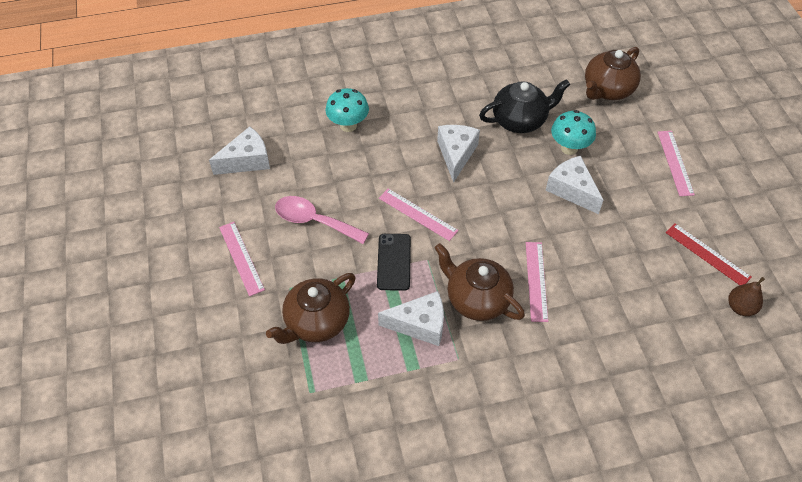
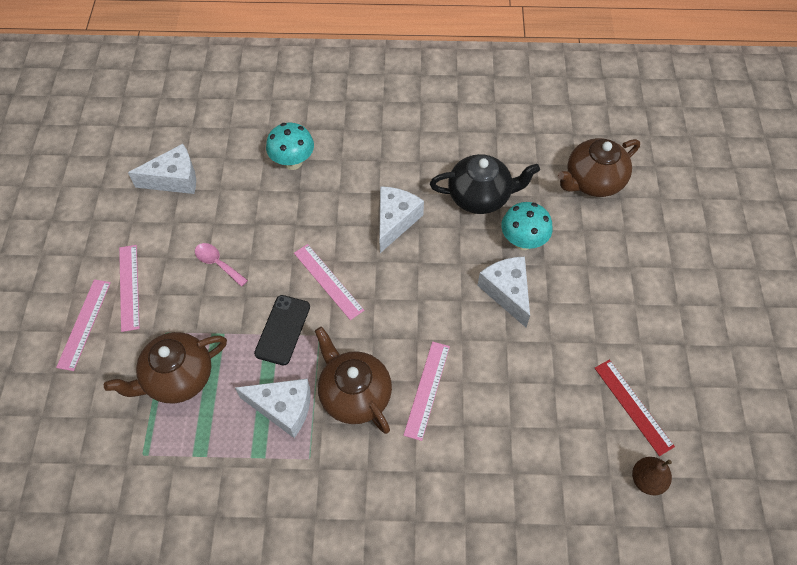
camera: 15 degrees right, 5 degrees up
(314, 221) = (217, 263): pink spoon -> pink spoon, size x0.61
(675, 162) = (638, 286): pink ruler -> pink ruler (84, 324)

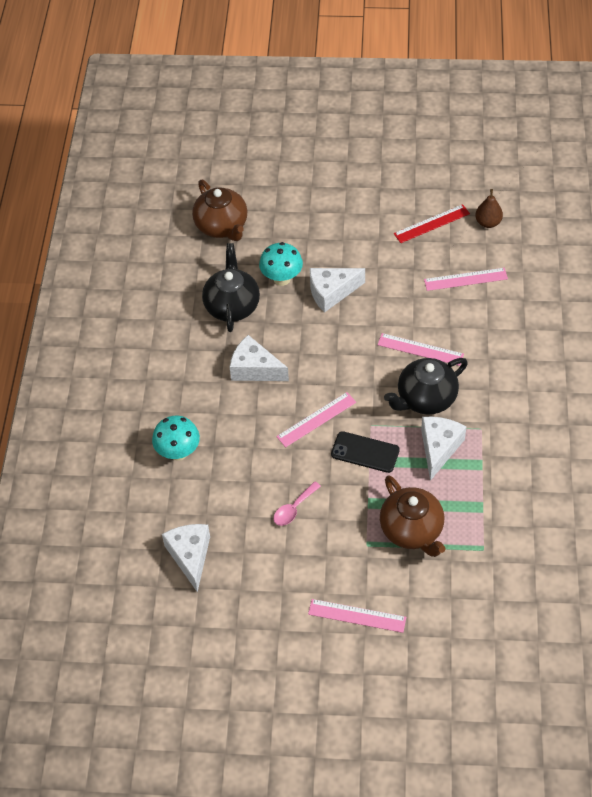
camera: 85 degrees left, 5 degrees down
(129, 287) = (317, 582): pink ruler -> pink ruler (465, 279)
(354, 394) = (425, 398): brown teapot -> black teapot

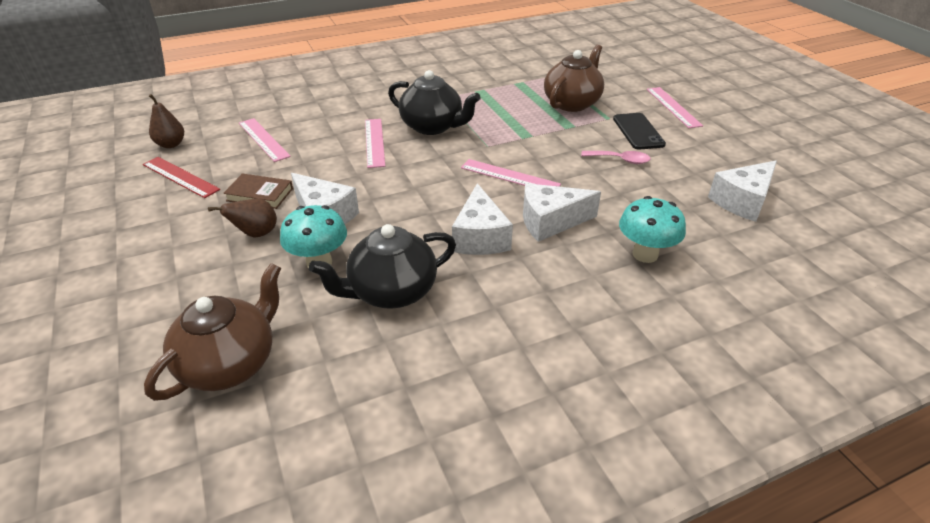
camera: 120 degrees left, 15 degrees down
(332, 254) = (256, 234): none -> brown pear
(365, 452) = (520, 141): black phone -> black phone (638, 131)
(380, 263) = (260, 194): none -> brown book
(439, 448) = (481, 109): white cheese -> white cheese (550, 222)

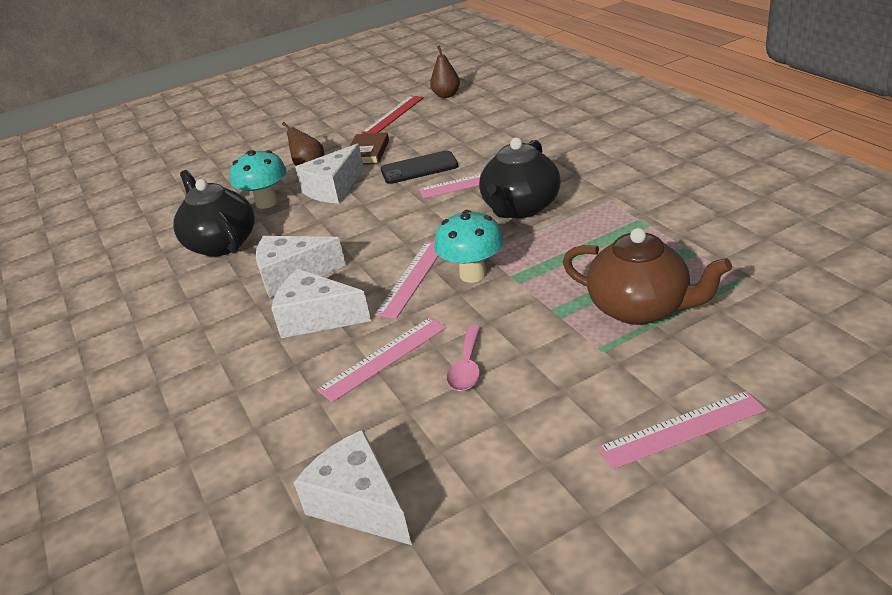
camera: 90 degrees right, 5 degrees down
(230, 363) = (164, 199): brown teapot -> none
(263, 139) = (465, 128): pink ruler -> pink ruler (384, 358)
(550, 222) = (316, 318): white cheese -> white cheese turned 60 degrees counterclockwise
(638, 131) = (564, 384): black phone -> black phone (419, 168)
(645, 254) = (246, 395): turquoise mushroom -> turquoise mushroom (473, 274)

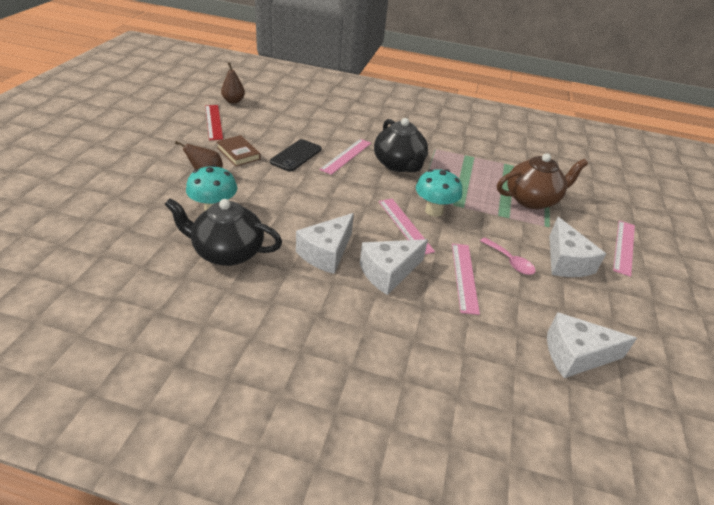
camera: 55 degrees left, 5 degrees up
(333, 188) = (254, 185): white cheese -> white cheese (566, 261)

